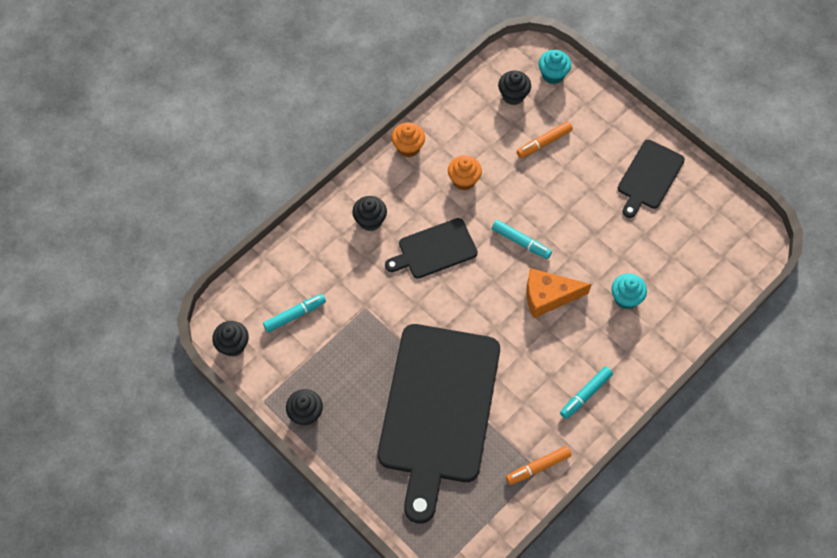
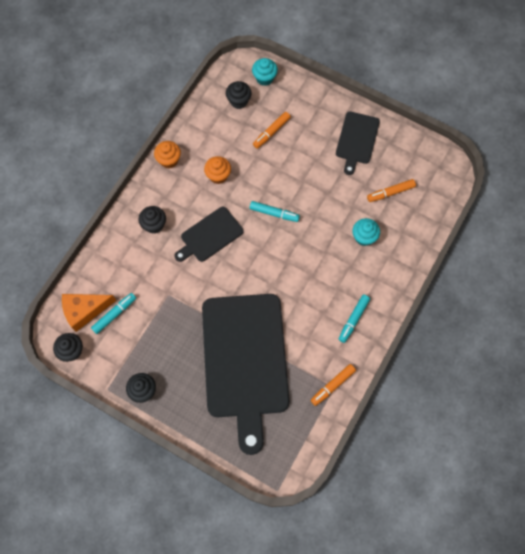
camera: 15 degrees left, 5 degrees up
(548, 296) = (305, 250): orange cheese -> orange cheese (85, 311)
(674, 251) = (390, 192): none -> orange marker

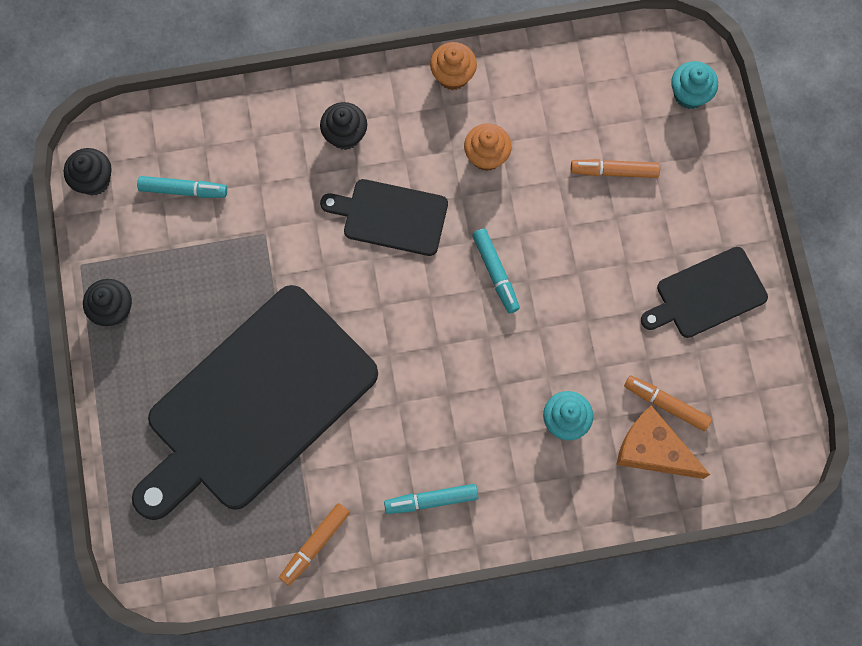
camera: 50 degrees right, 5 degrees up
(85, 311) = (158, 150): orange cheese -> orange cheese (653, 450)
(239, 101) = (622, 90): black cupcake -> none
(332, 385) = (315, 544): orange marker -> orange marker turned 60 degrees counterclockwise

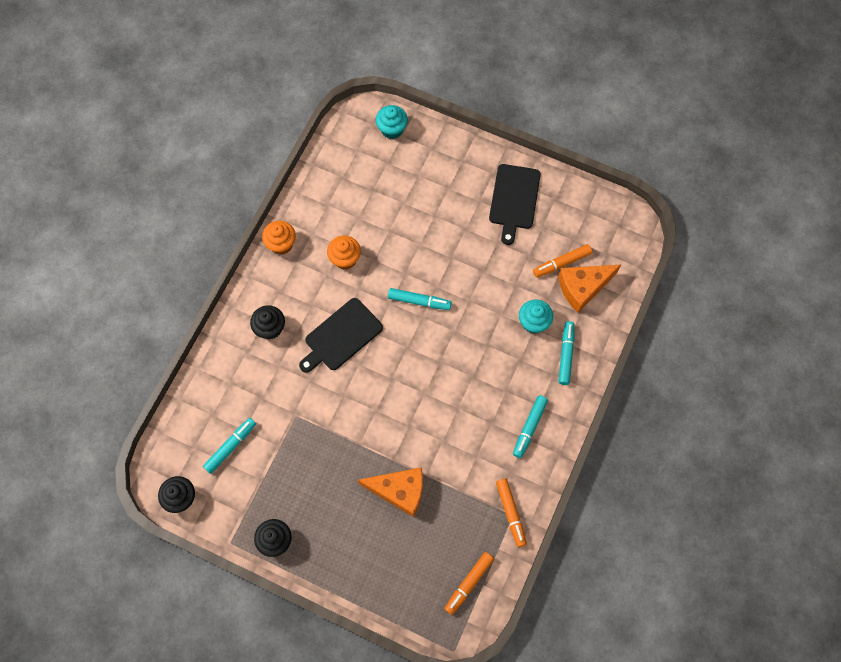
camera: 55 degrees left, 5 degrees down
(256, 403) = (399, 491): black cutting board -> orange cheese
(552, 484) = (566, 354): none -> turquoise marker
(614, 171) = (406, 198): orange marker -> orange marker (468, 583)

